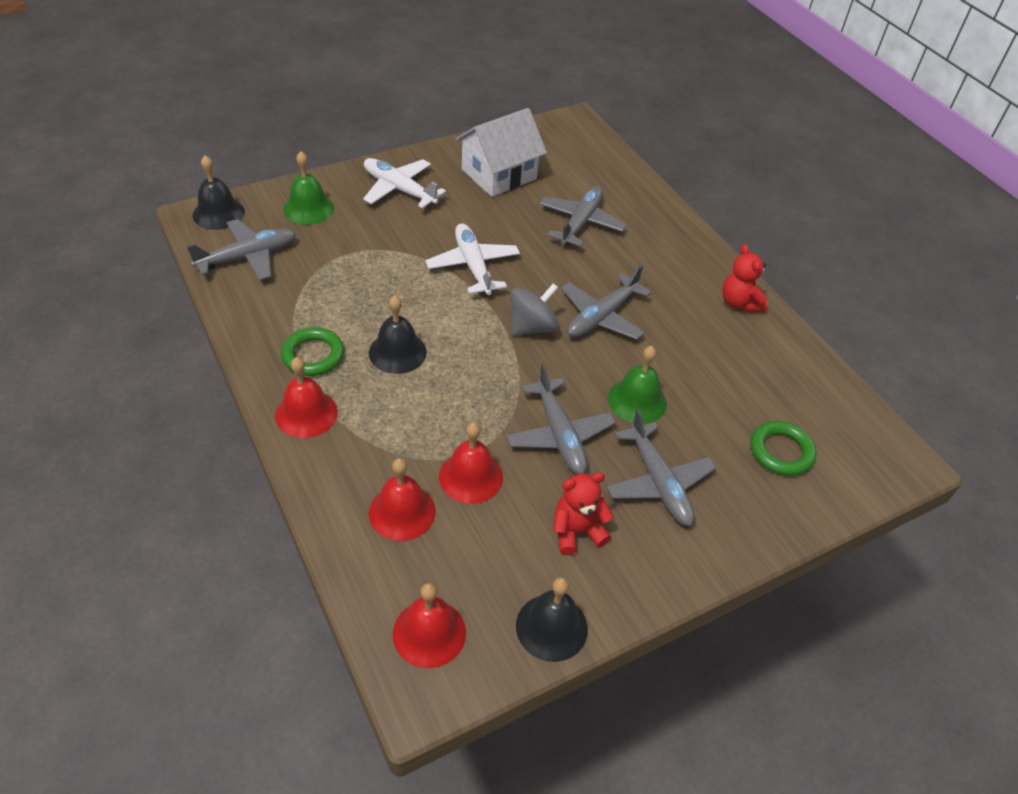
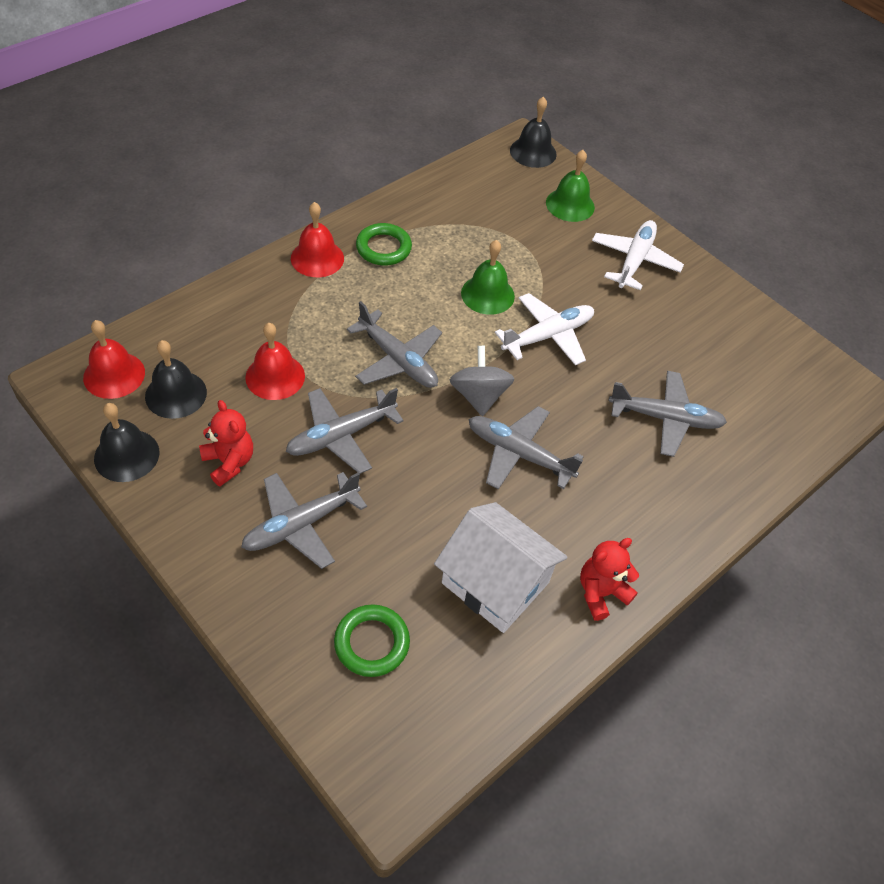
camera: 75 degrees right, 5 degrees up
(247, 257) = (485, 182): grey plane -> grey plane (397, 359)
(397, 352) = (407, 301): black bell -> black bell (176, 394)
(402, 512) = (228, 337): red bell -> none
(499, 174) = (707, 335): white house -> white house (495, 583)
(532, 327) = (479, 396): grey spinning top -> grey spinning top turned 135 degrees counterclockwise
(637, 400) = (405, 497): green bell -> green bell (487, 294)

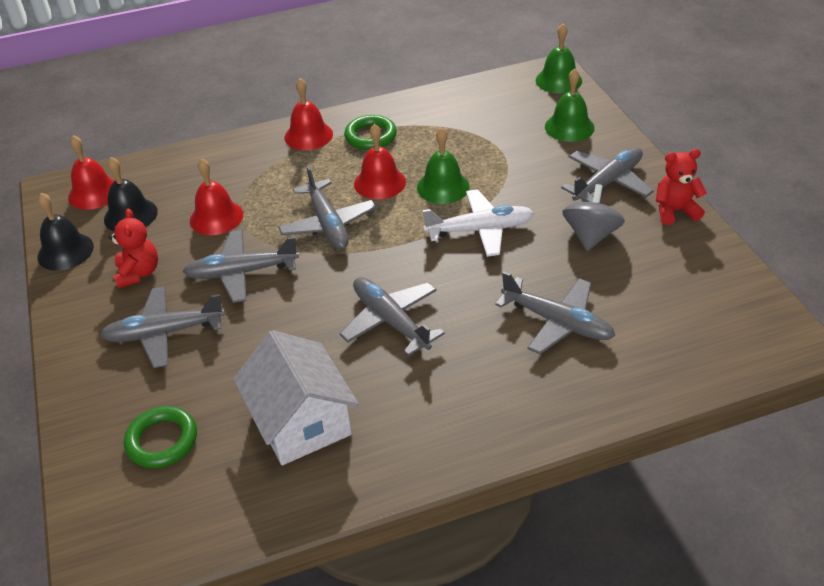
camera: 30 degrees right, 10 degrees down
(423, 301) = (380, 182): none -> red bell
(479, 396) = (383, 266): grey spinning top -> grey spinning top (591, 235)
(533, 152) = (558, 80): black bell -> green bell
(601, 593) = (397, 457): red teddy bear -> red teddy bear (675, 211)
(634, 261) = (607, 182): white plane -> grey plane

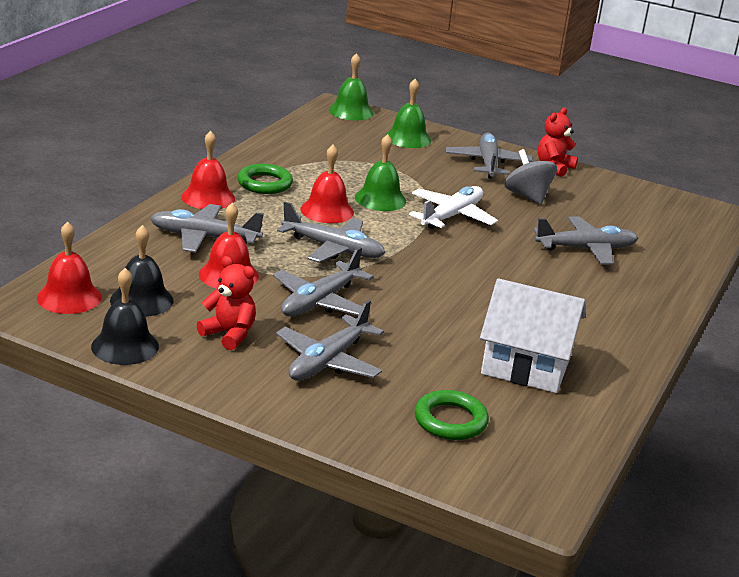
camera: 50 degrees left, 15 degrees down
(391, 321) = (484, 288): grey plane -> grey plane (204, 237)

